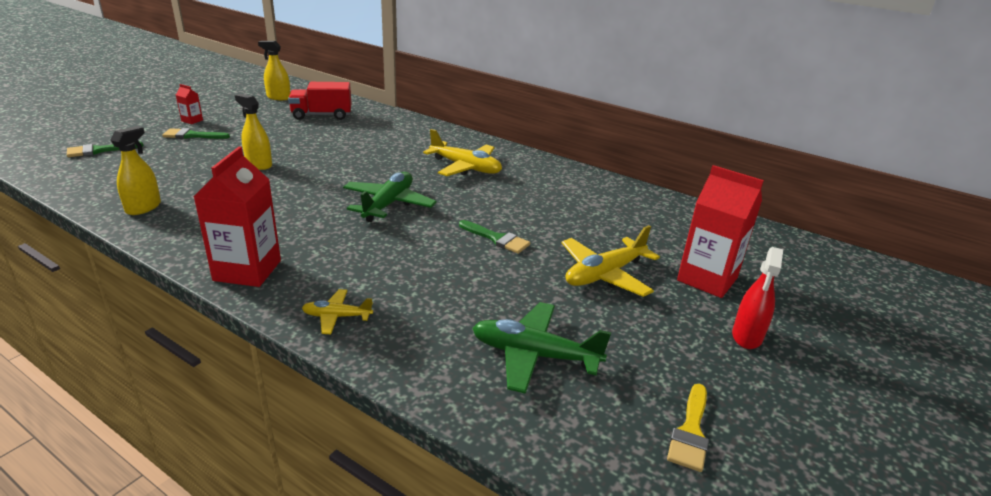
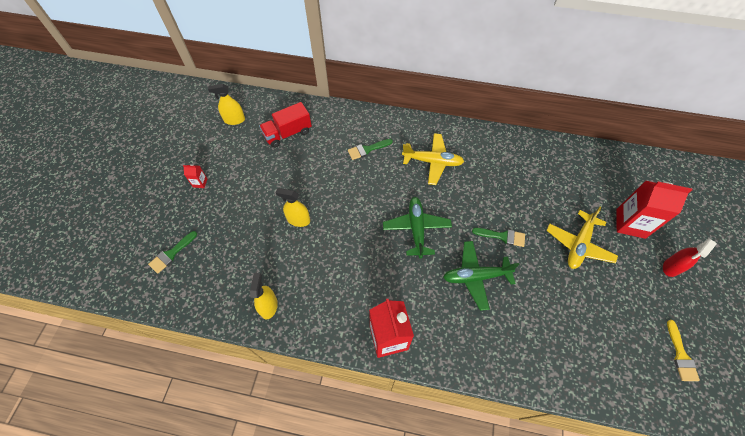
camera: 20 degrees left, 30 degrees up
(192, 135) = (219, 203): green brush -> green brush (367, 149)
(337, 317) = (469, 354): yellow plane -> none
(534, 355) = (585, 334): green plane -> green plane (476, 276)
(747, 336) = (671, 267): red spray bottle -> red spray bottle turned 45 degrees clockwise

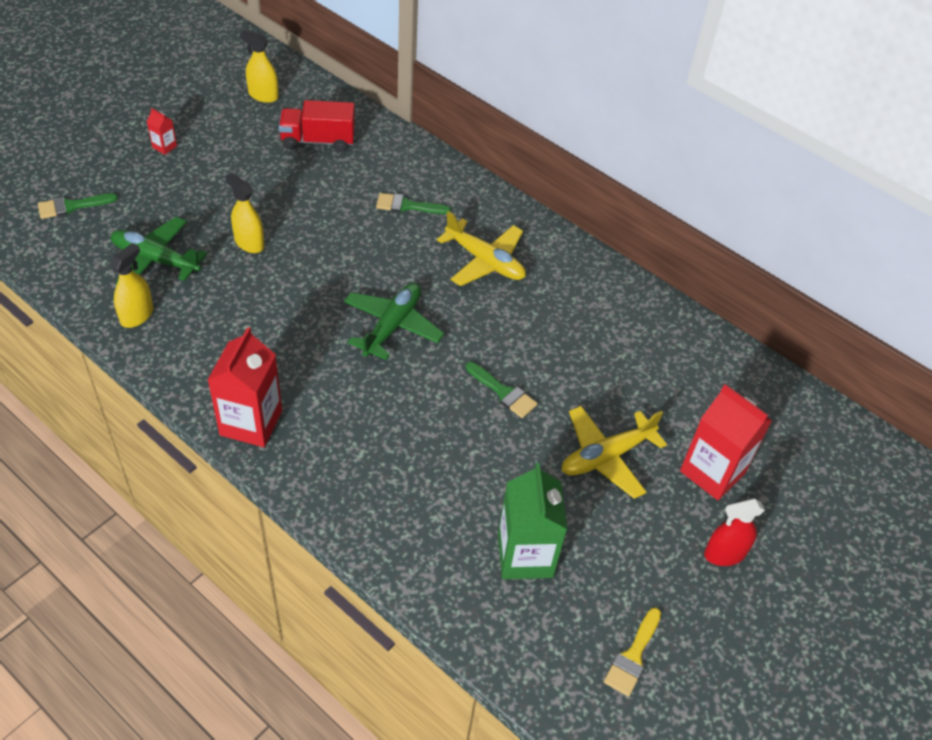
camera: 25 degrees right, 10 degrees down
(476, 276) = (423, 418): green plane -> green plane (156, 260)
(588, 329) = (525, 555): none -> green carton

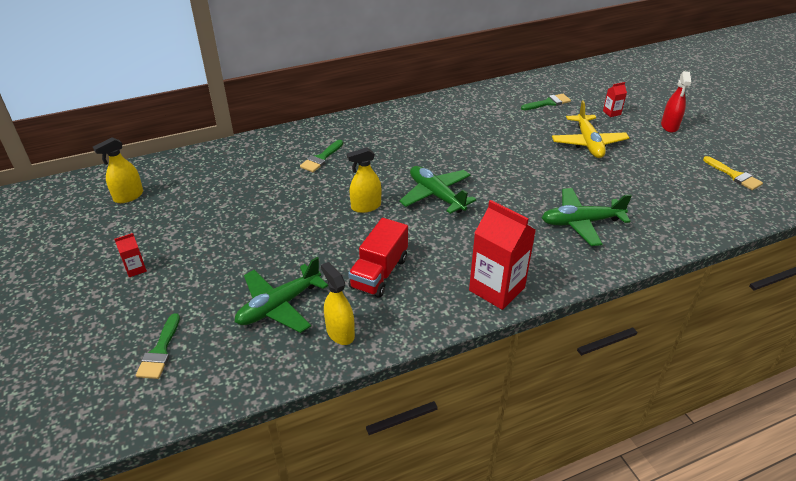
camera: 60 degrees left, 10 degrees down
(249, 243) = (300, 245): yellow spray bottle -> yellow spray bottle (366, 206)
(318, 140) = (212, 181): red truck -> red truck (379, 273)
(413, 480) = (581, 222): none -> green plane
(485, 261) = (399, 141): yellow plane -> none
(503, 392) = (521, 165): green brush -> green brush (548, 103)
(525, 555) = (655, 193): green carton -> none
(712, 472) = (611, 113): red carton -> red carton, size x0.45

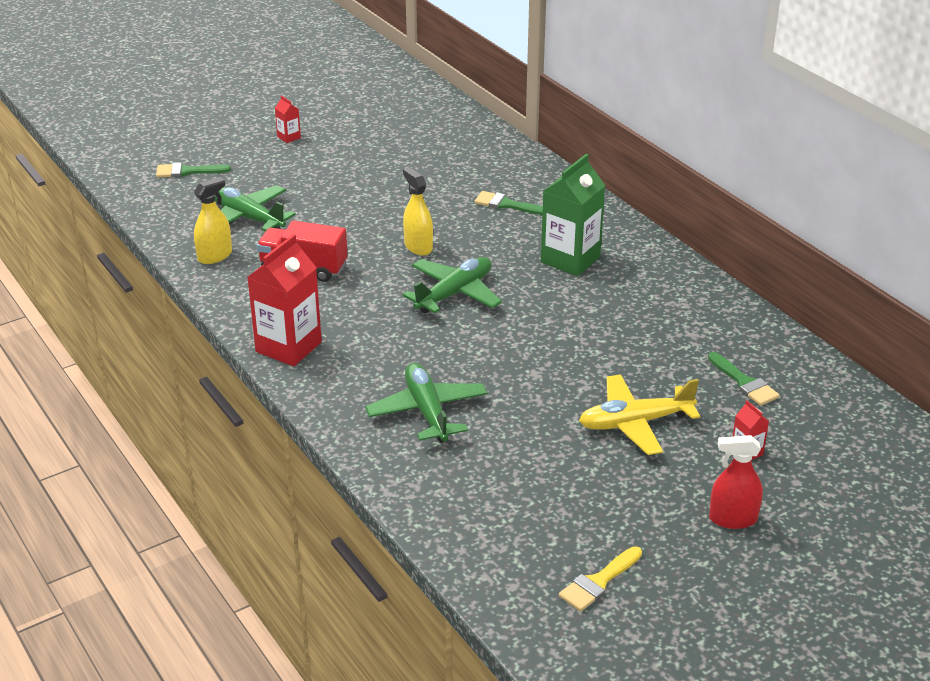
camera: 80 degrees right, 5 degrees down
(128, 196) = (397, 108): yellow spray bottle -> none
(405, 141) = (570, 259): none -> green carton

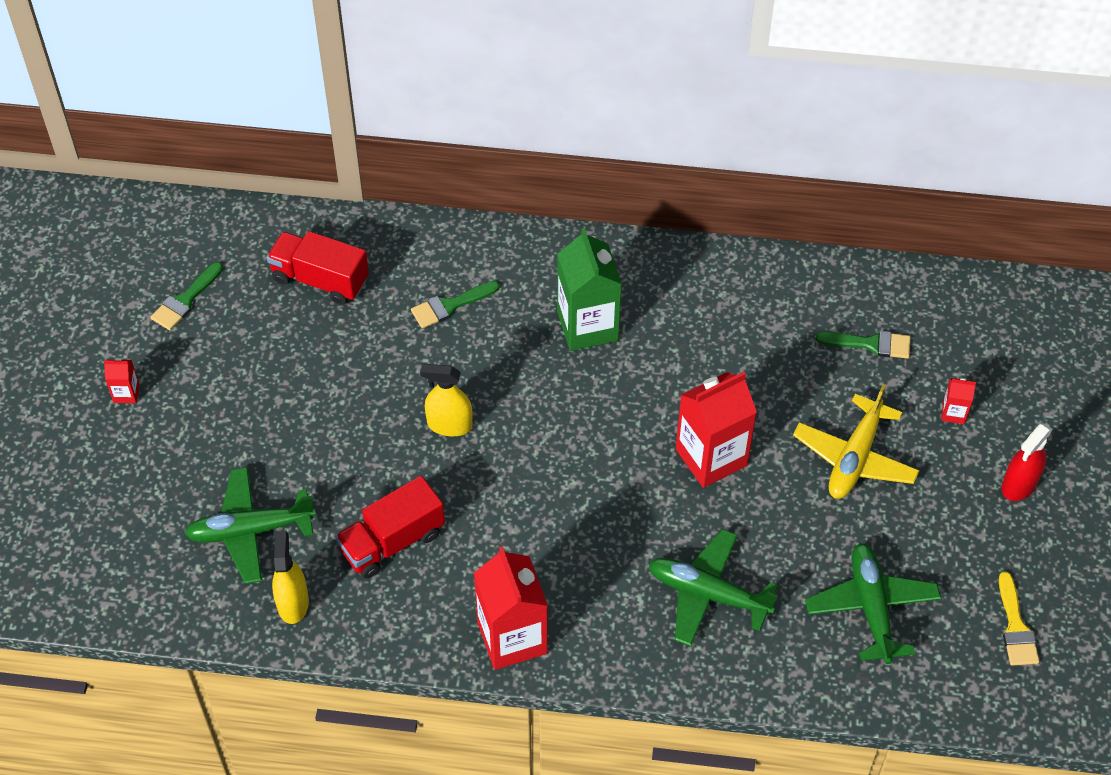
camera: 50 degrees left, 20 degrees up
(187, 171) = (97, 527): green brush -> green brush (185, 300)
(454, 294) = (554, 451): green plane -> green plane (871, 608)
(457, 155) = (320, 279): none -> red truck
(541, 358) = (711, 457): none -> red carton

